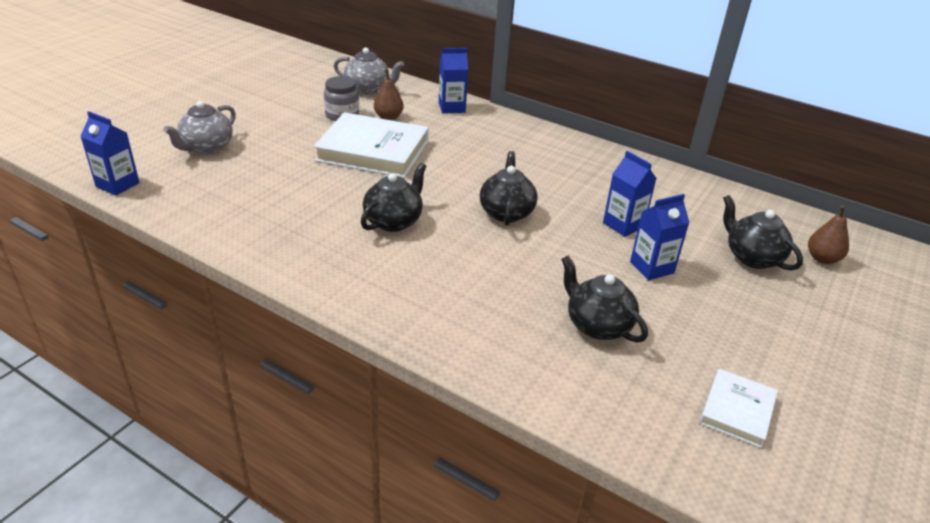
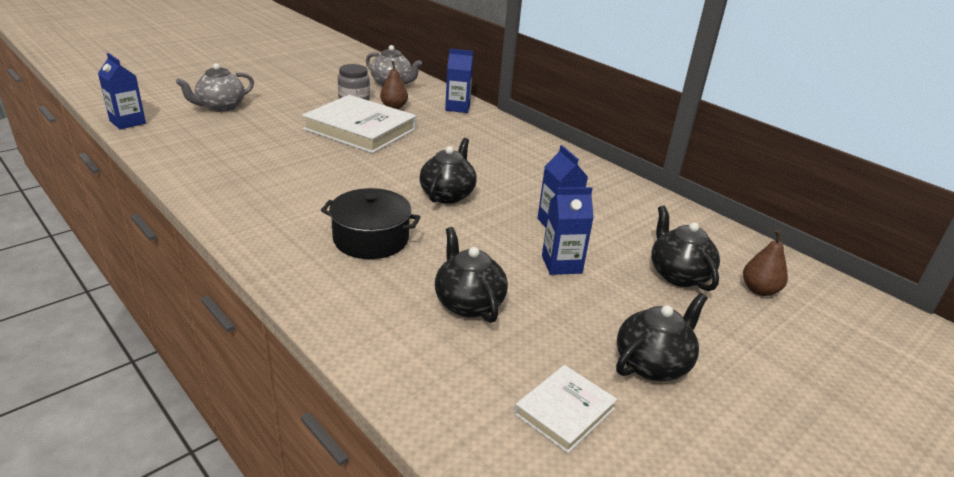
camera: 15 degrees right, 5 degrees down
(394, 221) = (336, 185): black teapot -> black teapot (652, 364)
(467, 276) = (371, 239): none -> black pot

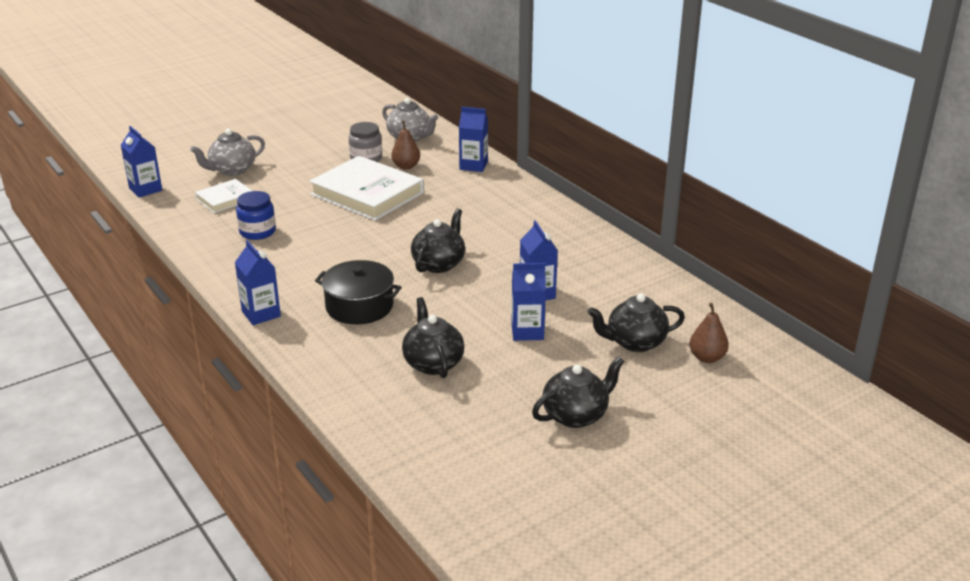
camera: 10 degrees right, 0 degrees up
(250, 163) = (257, 232): none -> blue jar
(258, 248) = (261, 314): none -> blue carton
(564, 411) = (488, 446): white book -> white book (225, 199)
(678, 274) = (635, 342): black teapot -> black teapot turned 90 degrees counterclockwise

